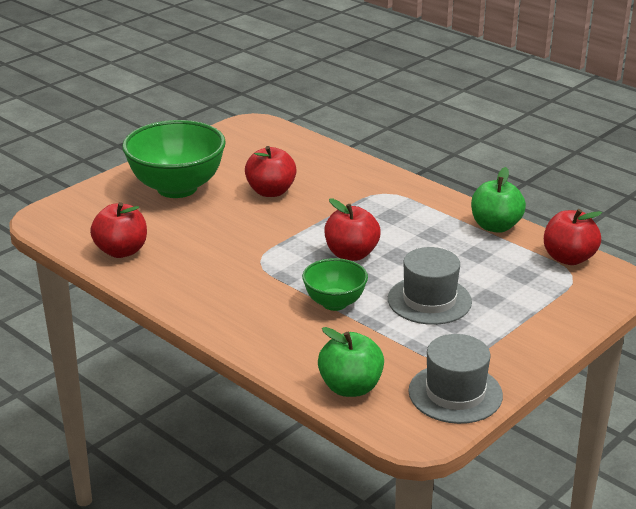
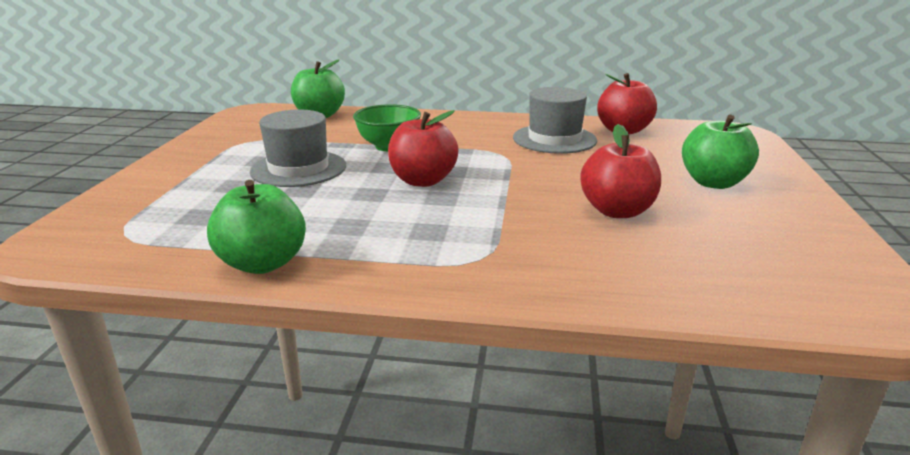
camera: 145 degrees right, 5 degrees down
(177, 188) = (713, 183): green bowl -> green apple
(455, 393) = (234, 128): grey hat -> grey hat (554, 139)
(568, 258) = (129, 252): red apple -> none

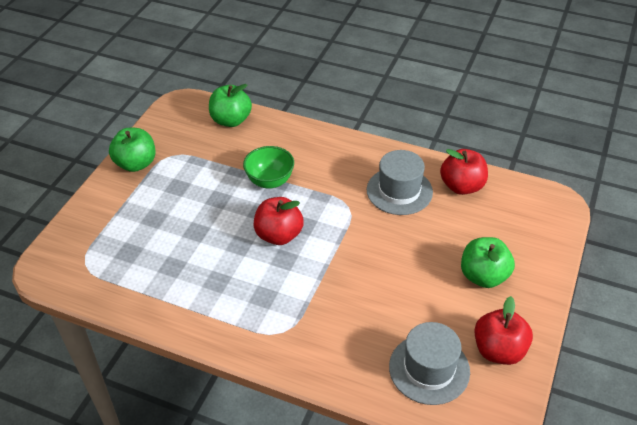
camera: 15 degrees right, 20 degrees up
(263, 263) = (159, 310): green apple -> green apple (136, 164)
(298, 168) = (199, 203): grey hat -> grey hat (429, 369)
(617, 211) = (393, 298): red apple -> red apple (499, 350)

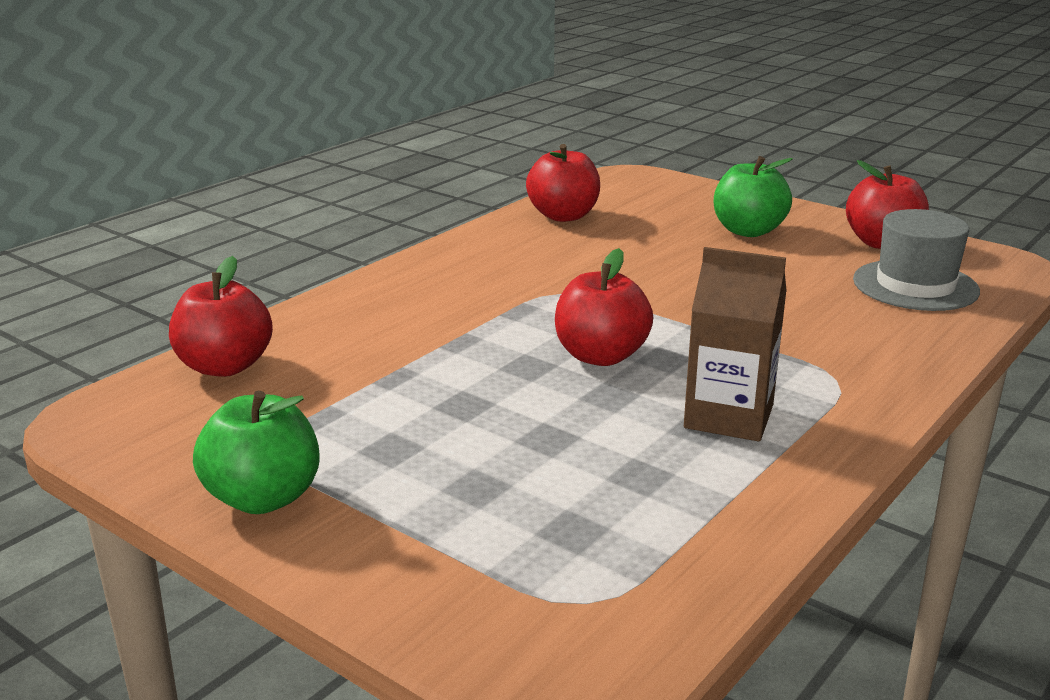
camera: 75 degrees left, 20 degrees down
(230, 291) = (728, 417): none -> brown carton
(231, 120) = (225, 366): green apple -> red apple
(270, 181) = (449, 348): green bowl -> none
(399, 191) = (547, 253): grey hat -> none

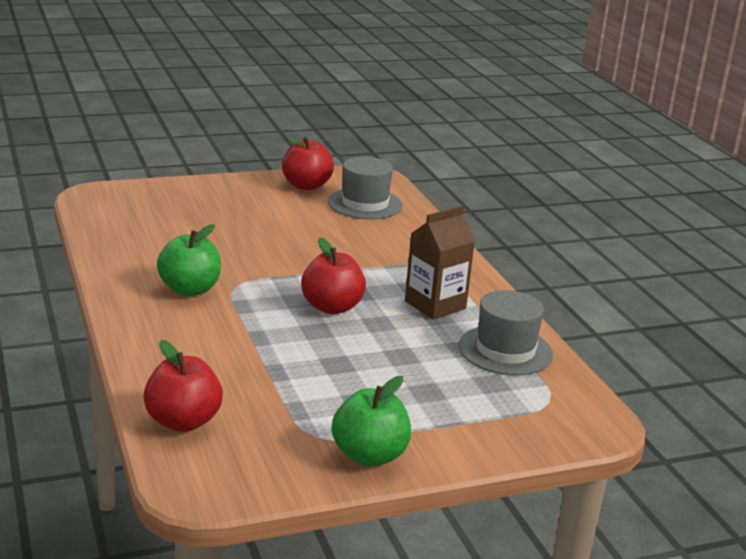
camera: 60 degrees left, 0 degrees up
(563, 216) = (123, 239): red apple -> none
(688, 512) = (505, 350): none -> grey hat
(748, 231) = (237, 205): green apple -> green apple (190, 289)

